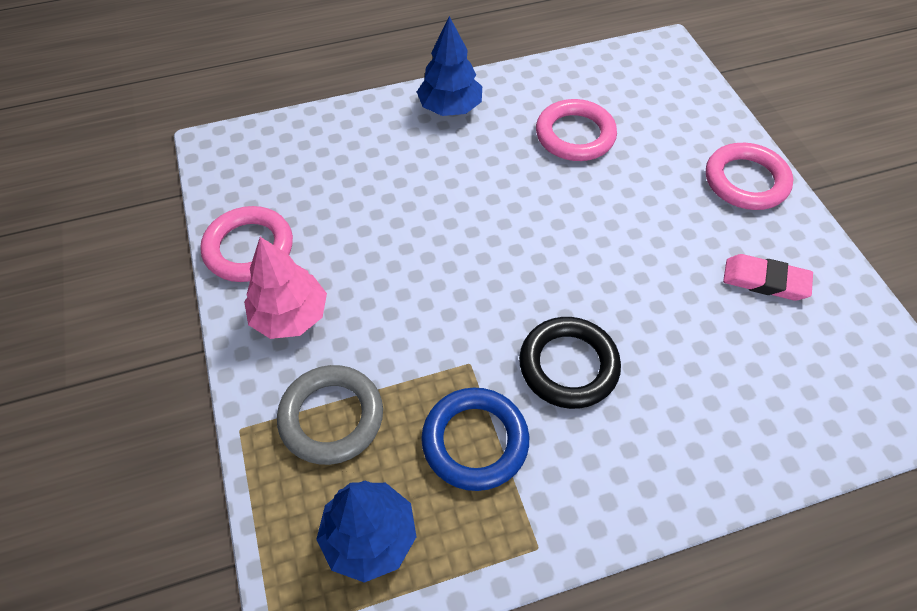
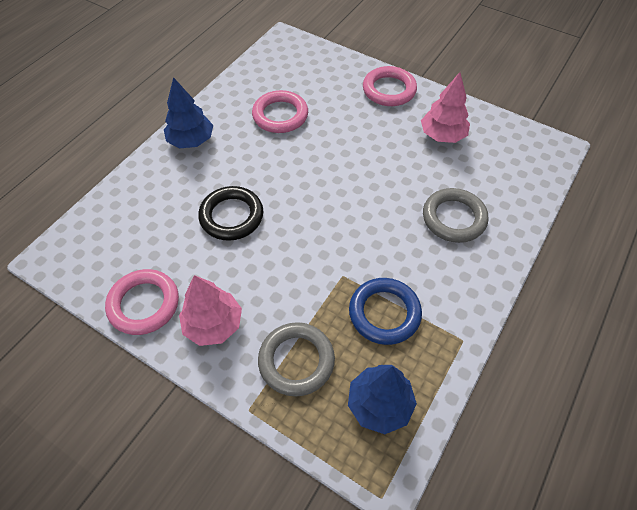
camera: 40 degrees left, 0 degrees up
(568, 366) = (393, 240): black ring -> black ring (231, 216)
(675, 394) = (454, 218): none -> grey ring
(765, 281) = (442, 135): pink eraser -> pink tree

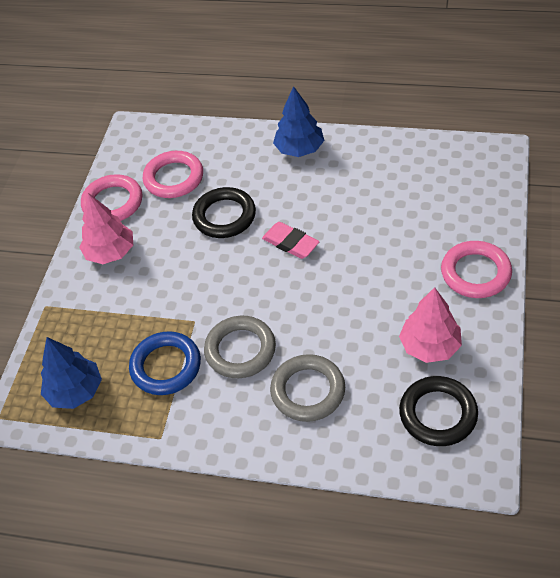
camera: 75 degrees right, 5 degrees down
(280, 115) = (373, 197): pink ring -> pink ring (174, 178)
(294, 180) = (290, 243): none -> pink eraser
(296, 361) = (96, 320): grey ring -> grey ring (240, 350)
(502, 152) = (438, 414): none -> black ring

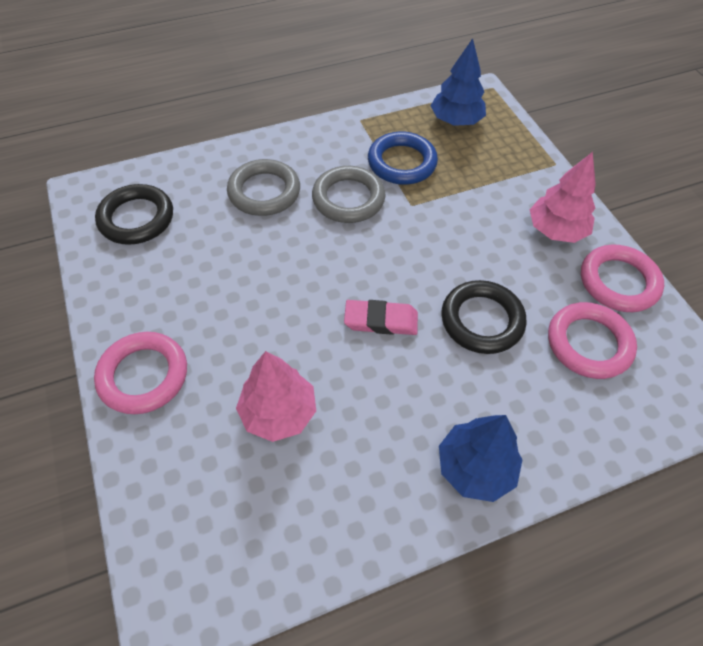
camera: 140 degrees right, 5 degrees up
(430, 346) = (167, 272): pink tree -> pink tree (279, 412)

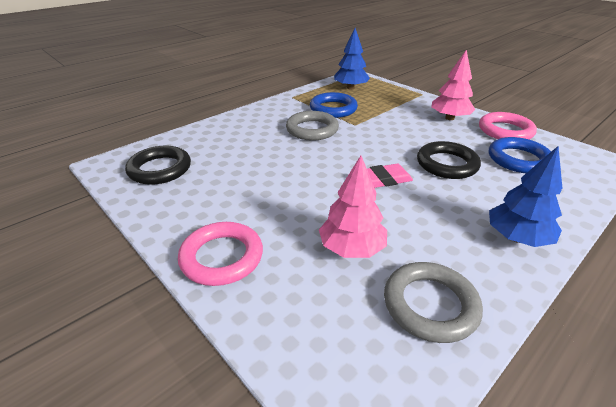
camera: 20 degrees left, 20 degrees down
(264, 192) = (251, 137): grey ring -> grey ring (430, 305)
(588, 343) = (518, 159): pink ring -> blue ring

